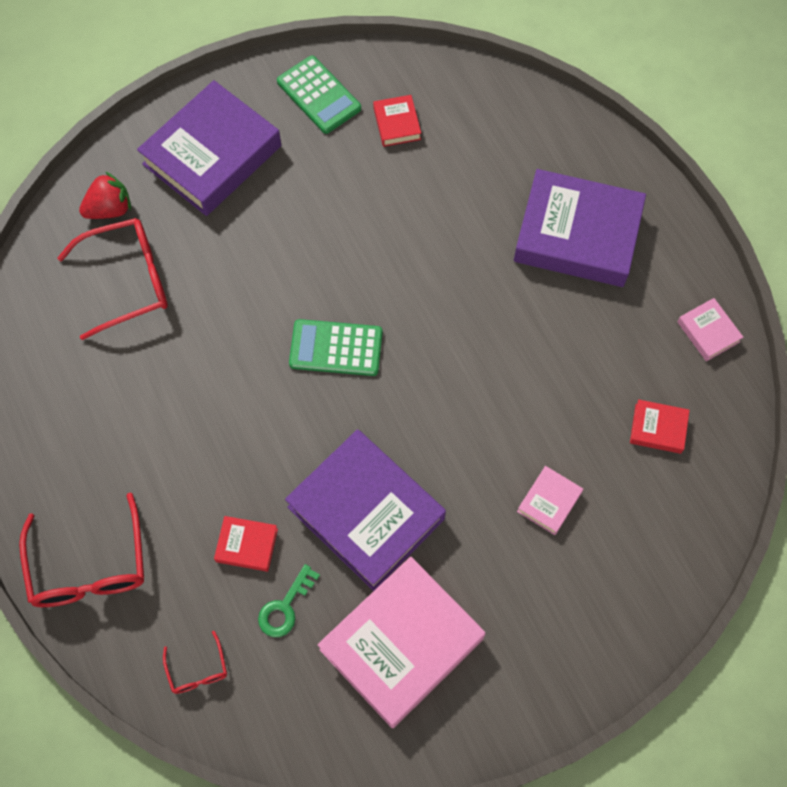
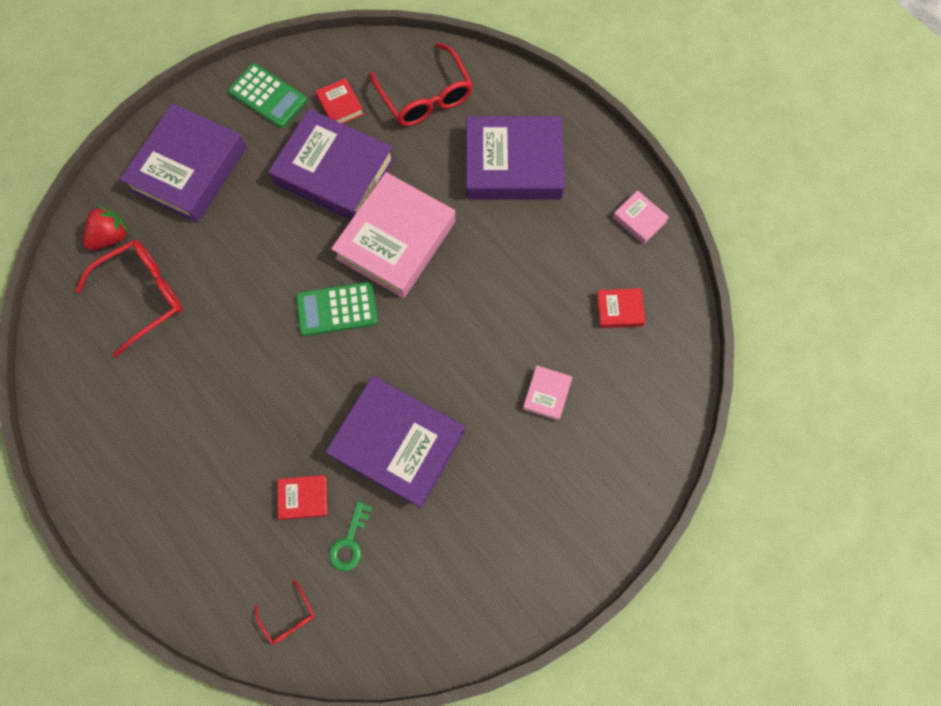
camera: 15 degrees left, 5 degrees up
(89, 566) = (172, 552): red glasses -> red glasses (425, 96)
(372, 195) = (334, 171): none -> purple book
(401, 644) = (455, 547): pink book -> pink book (396, 240)

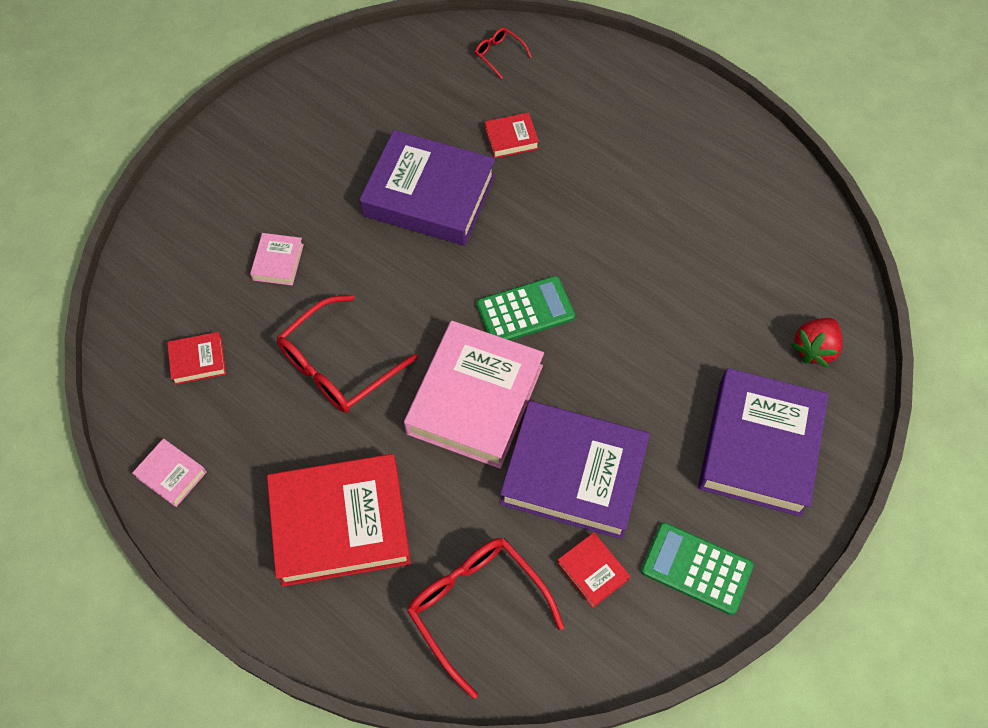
camera: 170 degrees right, 10 degrees down
(143, 295) = (747, 291): red glasses -> red glasses (338, 365)
(349, 542) = (458, 112): green key -> none
(513, 164) = (340, 524): purple book -> red book

